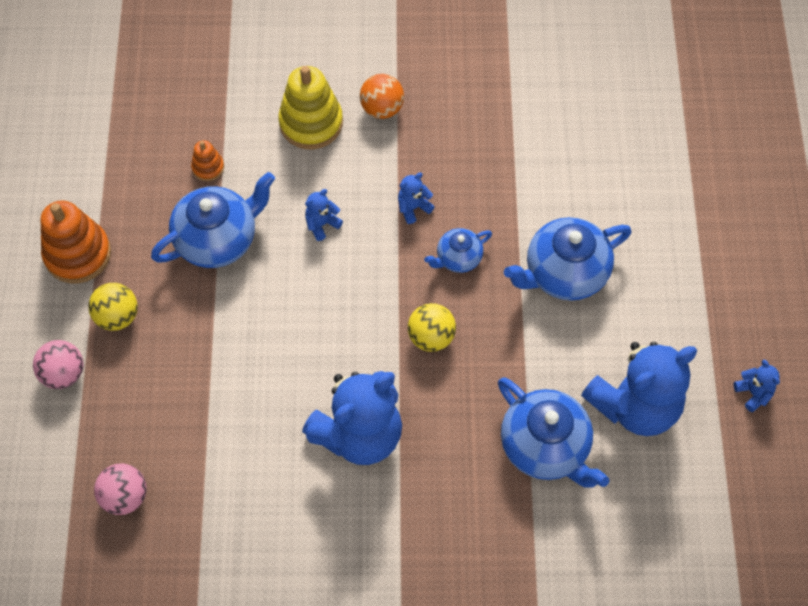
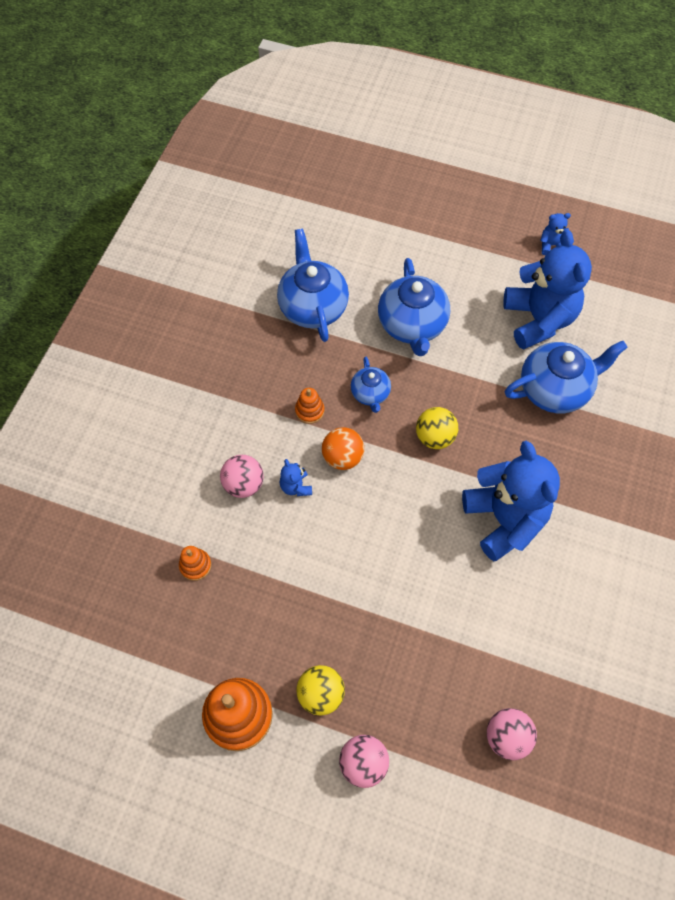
camera: 70 degrees left, 0 degrees up
(218, 239) = (275, 578): blue teapot -> blue teapot (313, 306)
(307, 177) = (244, 484): none -> pink ball
(311, 123) = (189, 463): yellow stacking toy -> none
(382, 108) = (201, 403): orange ball -> orange ball (342, 457)
(413, 207) = (309, 411): blue teddy bear -> orange stacking toy

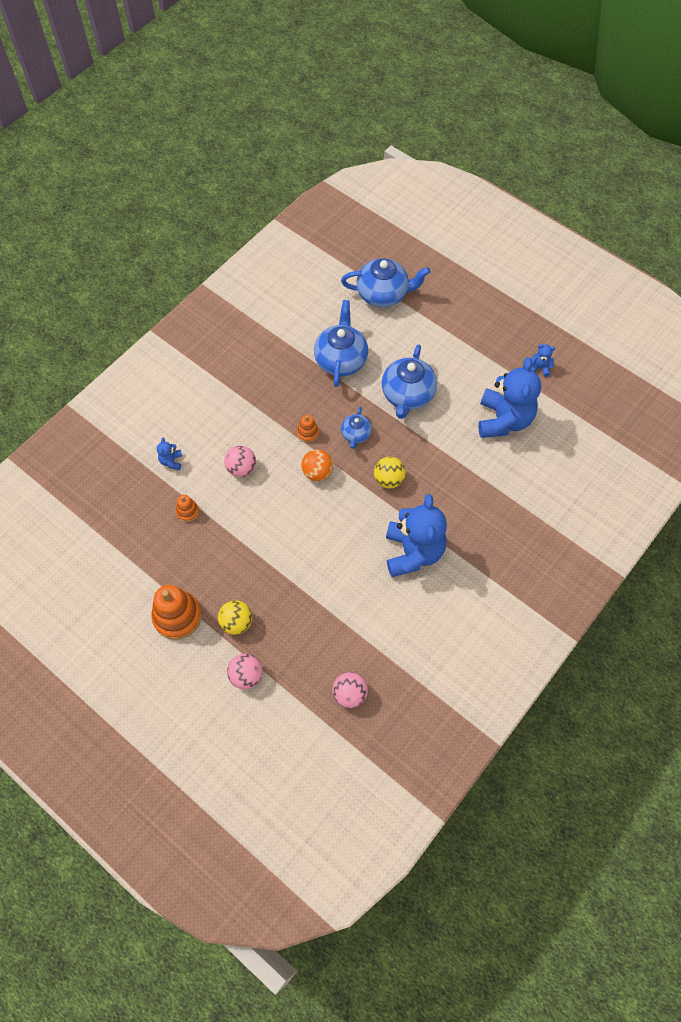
camera: 20 degrees right, 0 degrees up
(296, 486) = (276, 482): blue teddy bear -> blue teddy bear (171, 461)
(555, 389) = (492, 474): blue teapot -> blue teapot (383, 294)

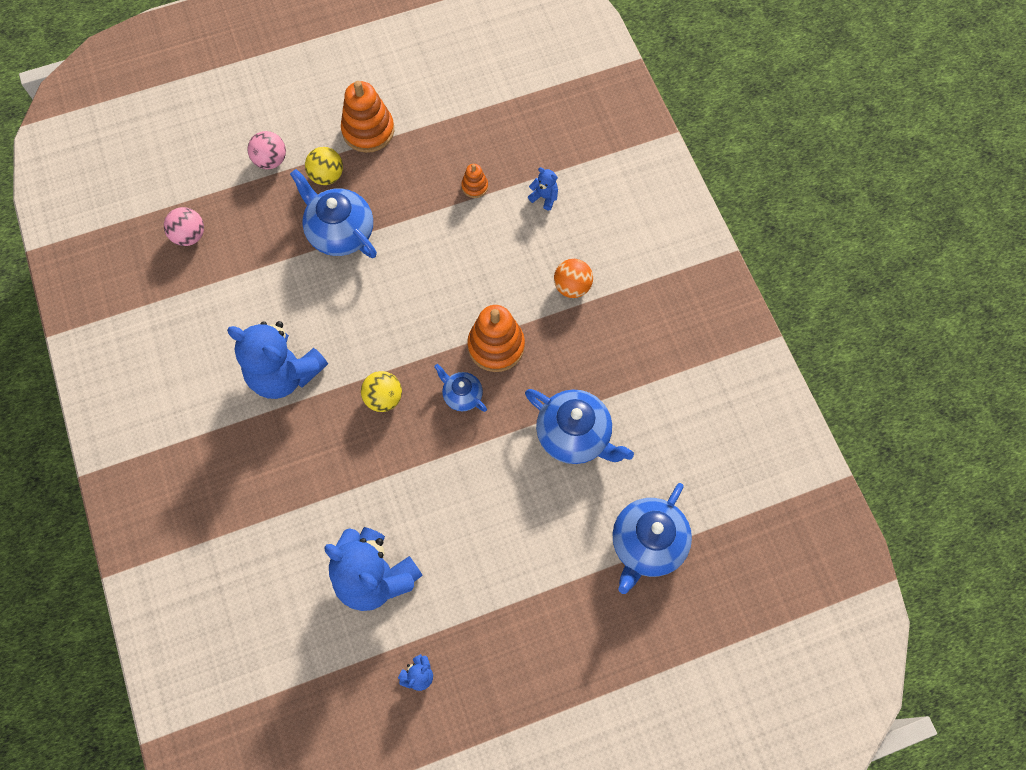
camera: 120 degrees right, 5 degrees up
(241, 468) = (493, 258): pink ball -> none
(308, 433) = (496, 346): orange stacking toy -> orange stacking toy, size x2.01
(317, 472) = (440, 330): orange ball -> orange ball (572, 287)
(407, 395) = (478, 483): blue teapot -> blue teapot (340, 232)

